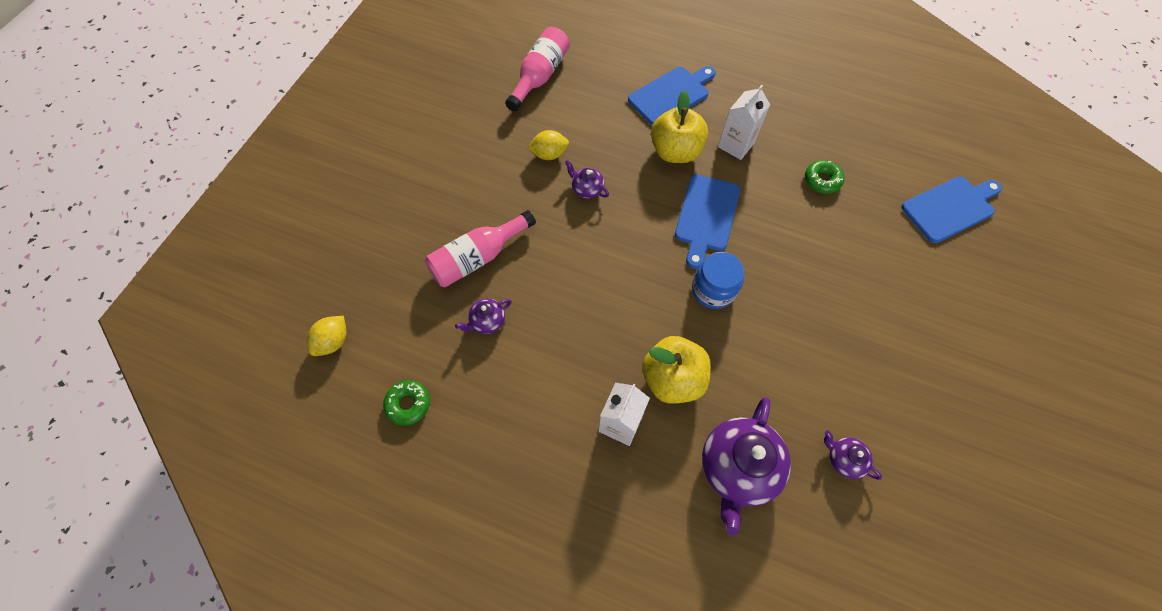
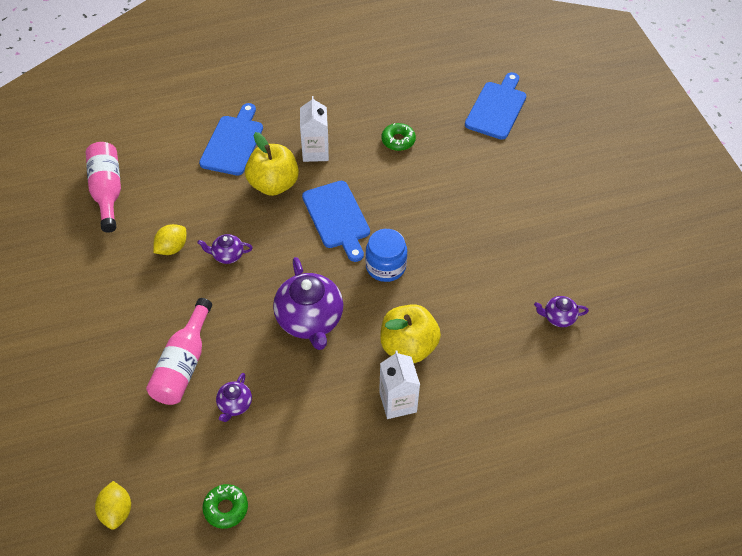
camera: 40 degrees left, 10 degrees down
(737, 468) = (499, 372): purple teapot -> purple teapot (310, 320)

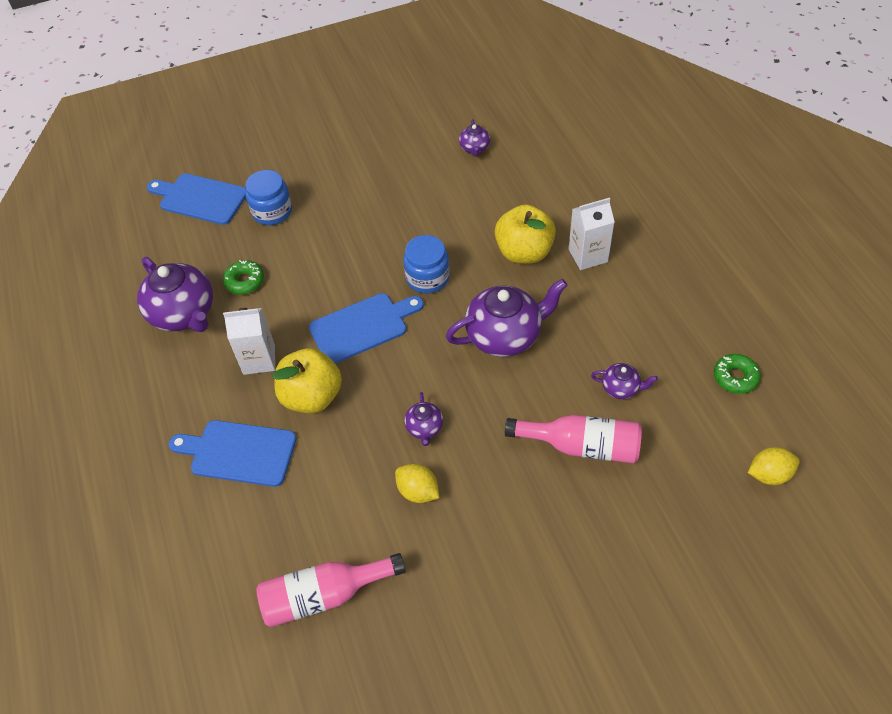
camera: 90 degrees left, 0 degrees up
(369, 105) = (184, 314): none -> purple teapot
(477, 156) = (272, 211): none -> blue jar

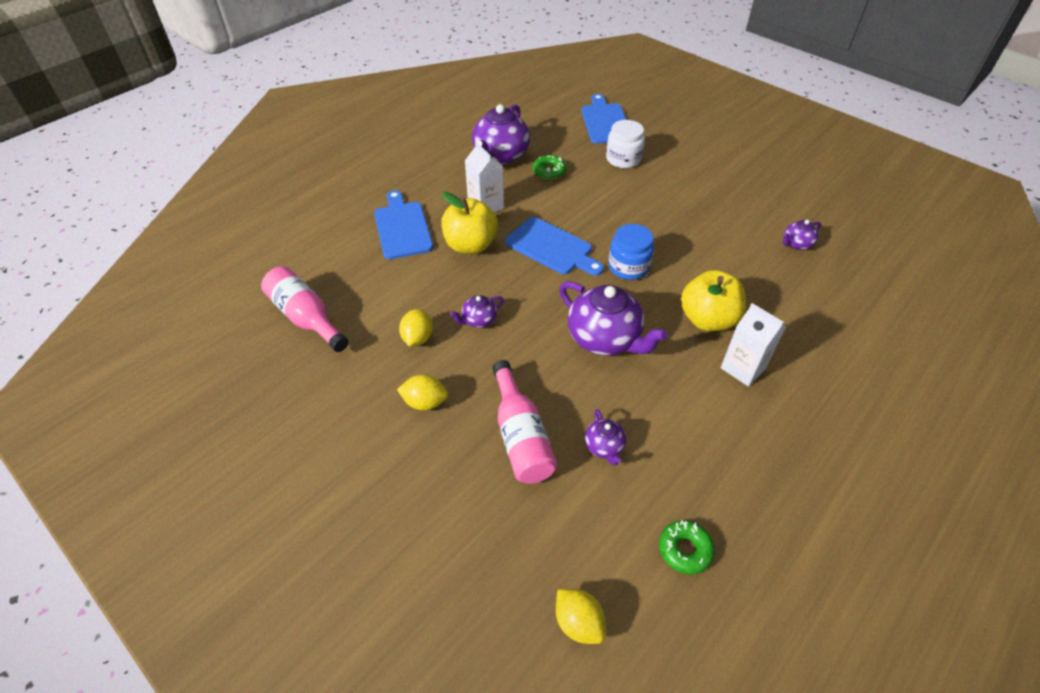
camera: 60 degrees right, 5 degrees down
(272, 211) = (623, 159): blue jar -> white jar
(505, 512) = (425, 402): none -> yellow lemon

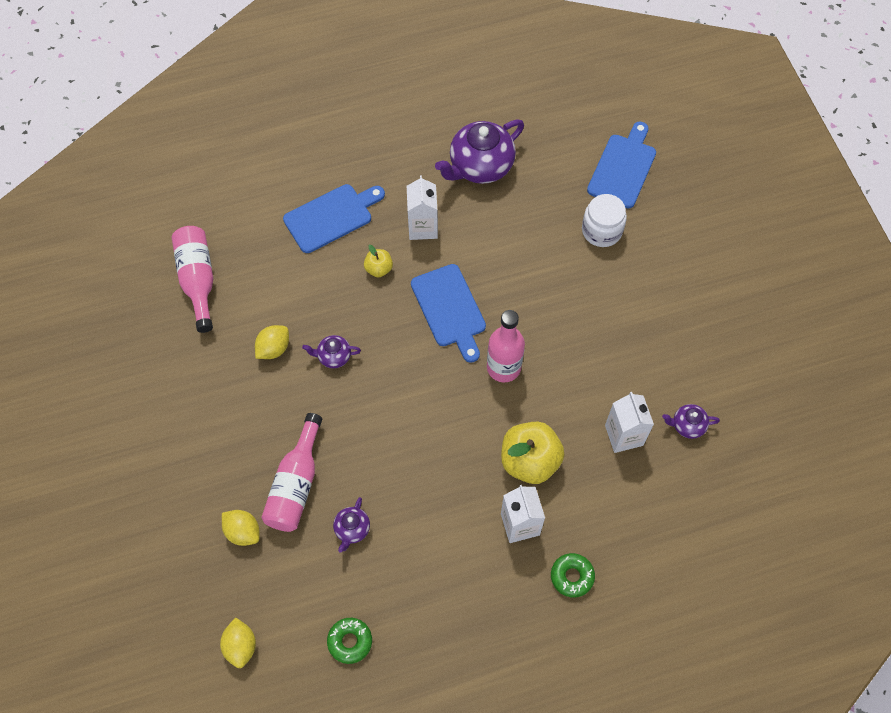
camera: 30 degrees right, 15 degrees up
(402, 228) = (331, 217): blue cutting board -> blue cutting board turned 45 degrees clockwise
(425, 402) = (243, 414): yellow lemon -> yellow lemon (243, 532)
(470, 245) = (378, 269): yellow apple -> yellow apple, size x0.50
(549, 171) = (513, 211): green donut -> green donut (572, 576)
(605, 339) = (425, 432): purple teapot -> none
(628, 267) = (503, 367): blue jar -> pink bottle
(759, 270) = (624, 435): none -> white carton

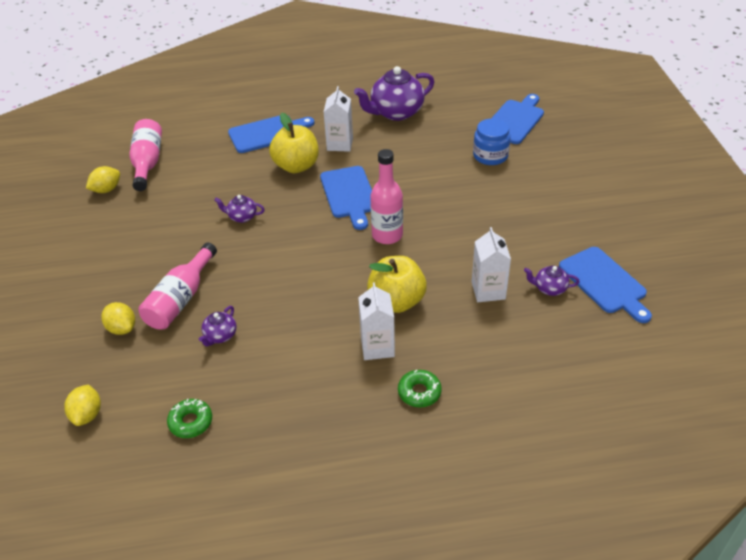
camera: 10 degrees right, 20 degrees down
(274, 348) = (193, 208): yellow lemon -> yellow lemon (106, 190)
(378, 269) = (296, 166): yellow apple -> yellow apple, size x1.99
(601, 230) = (490, 156): white jar -> blue jar
(743, 410) = (604, 282): none -> blue cutting board

